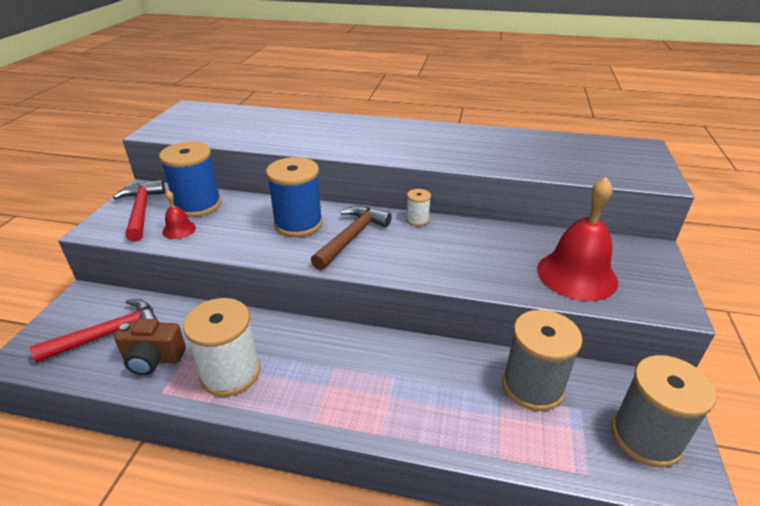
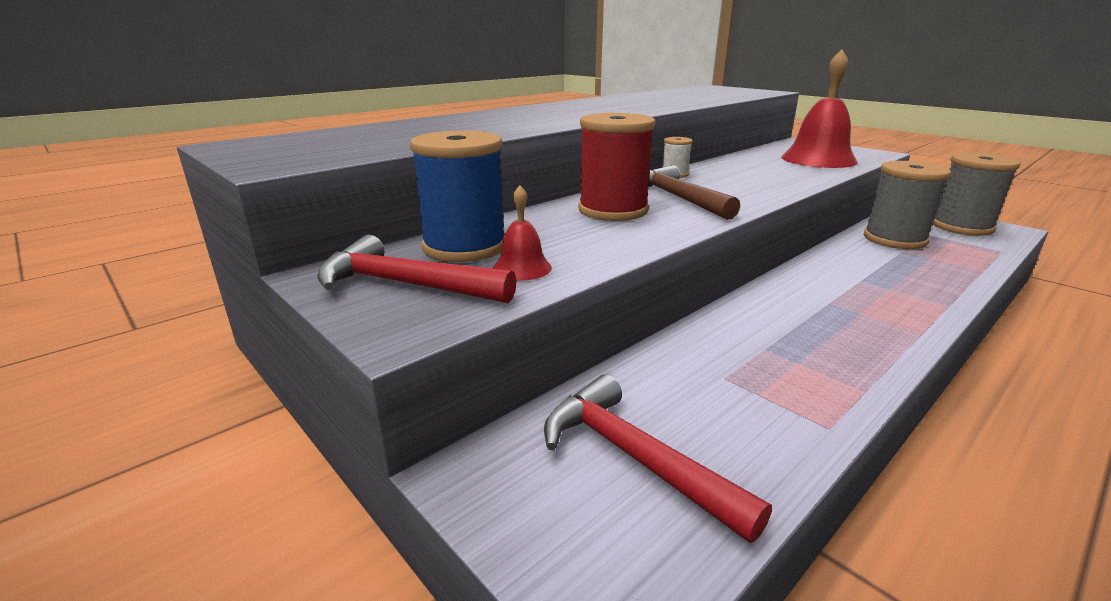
camera: 55 degrees left, 10 degrees down
(108, 334) = (635, 458): red hammer -> red hammer turned 45 degrees counterclockwise
(153, 359) = (742, 420): brown camera -> none
(230, 373) = (810, 364): white spool -> none
(298, 224) = (613, 210): blue spool -> red spool

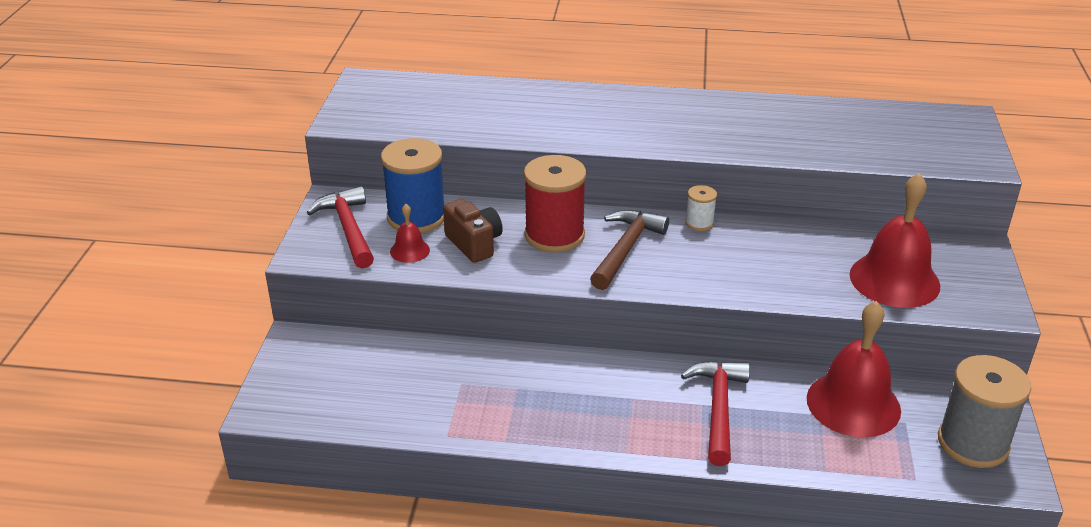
camera: 50 degrees right, 10 degrees up
(568, 239) = (474, 244): none -> brown camera
(635, 458) = (353, 380): red hammer -> red hammer (718, 409)
(894, 239) = (853, 404): grey spool -> red bell

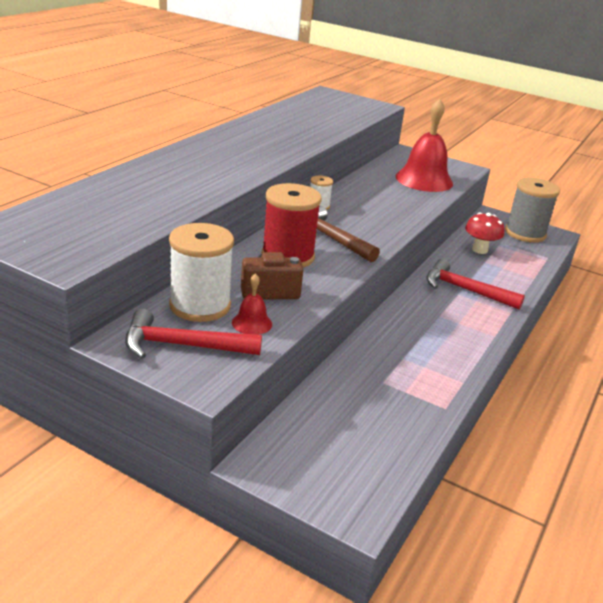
camera: 70 degrees left, 5 degrees down
(416, 217) = (200, 305): blue spool -> white spool
(853, 404) = (479, 250): red bell -> red mushroom

